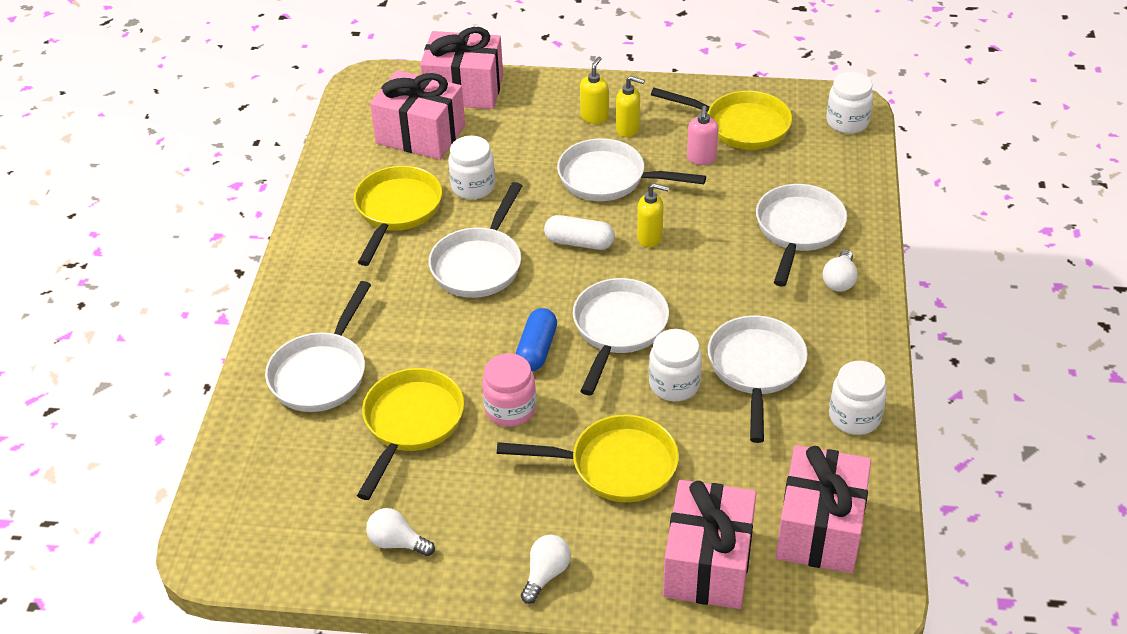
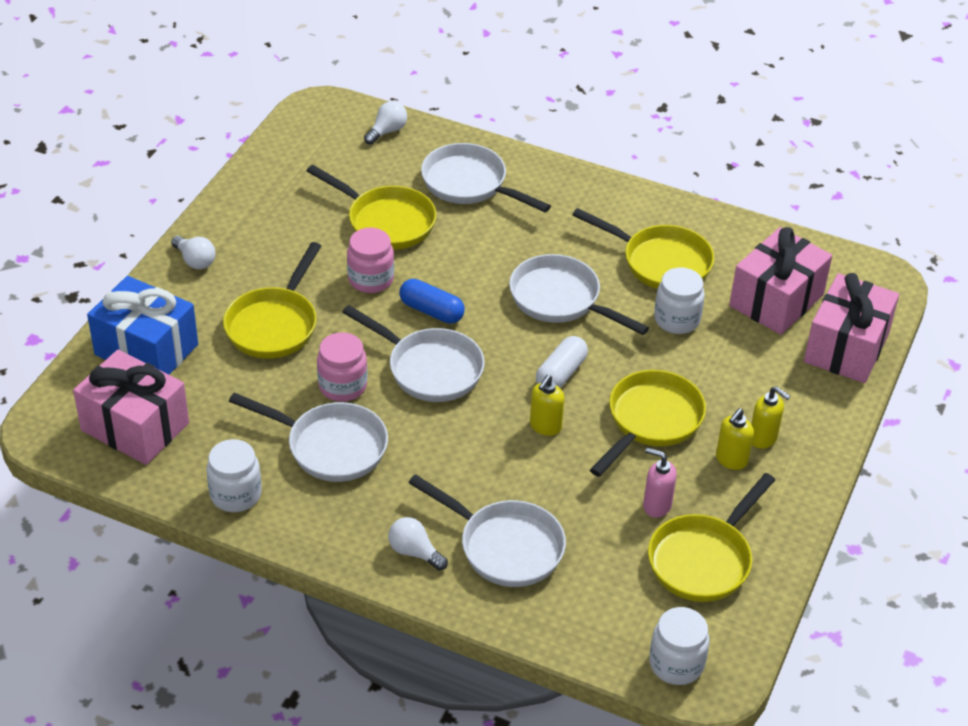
camera: 105 degrees right, 0 degrees up
(397, 543) = (272, 193): white light bulb -> white light bulb (387, 131)
(609, 179) = (651, 421): white pan -> yellow pan
(674, 384) = (342, 386): white jar -> pink jar
(708, 563) = (146, 349): pink gift -> blue gift

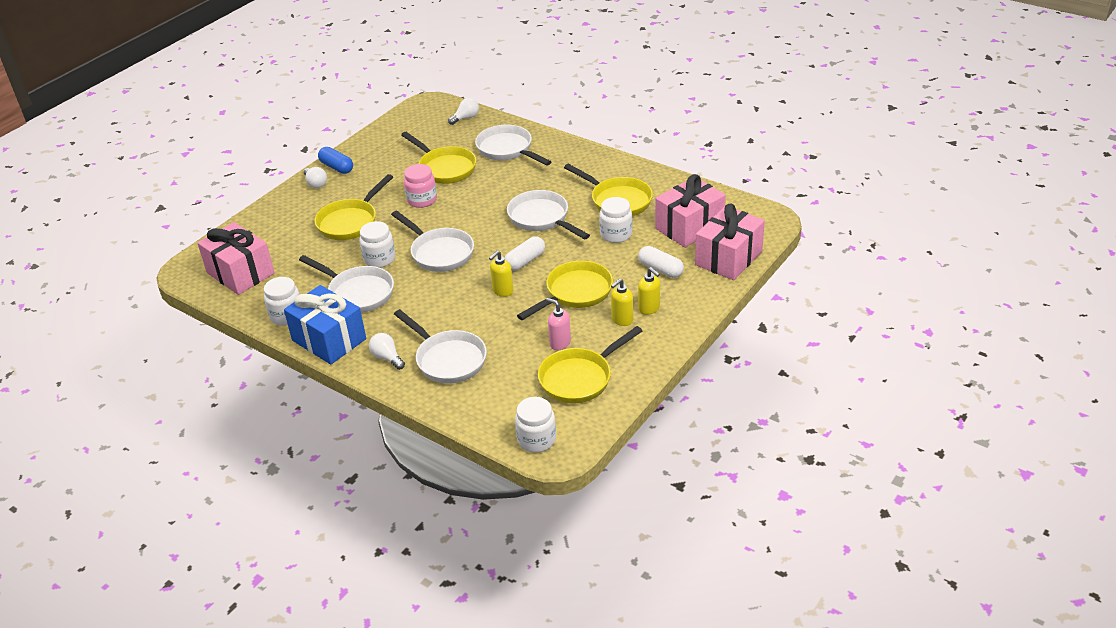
camera: 15 degrees right, 5 degrees down
(146, 349) = (265, 231): blue gift -> blue gift (329, 340)
(342, 386) = (379, 259): pink jar -> white jar
(431, 311) = (454, 220): blue capsule -> blue capsule (337, 167)
(758, 373) = (660, 269): none -> white capsule

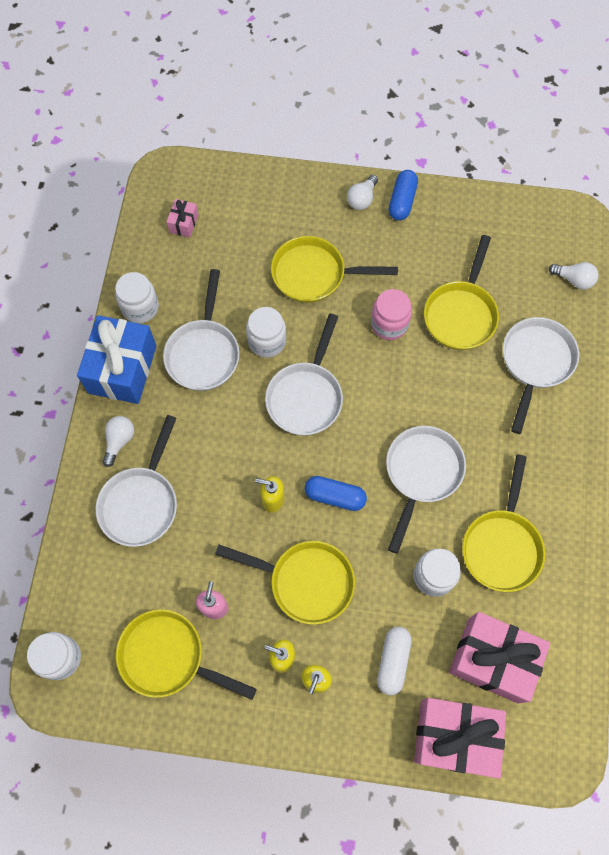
camera: 60 degrees right, 30 degrees up
(240, 273) = (184, 223): pink gift -> pink gift, size x0.45
(525, 261) = (335, 496): white capsule -> blue capsule

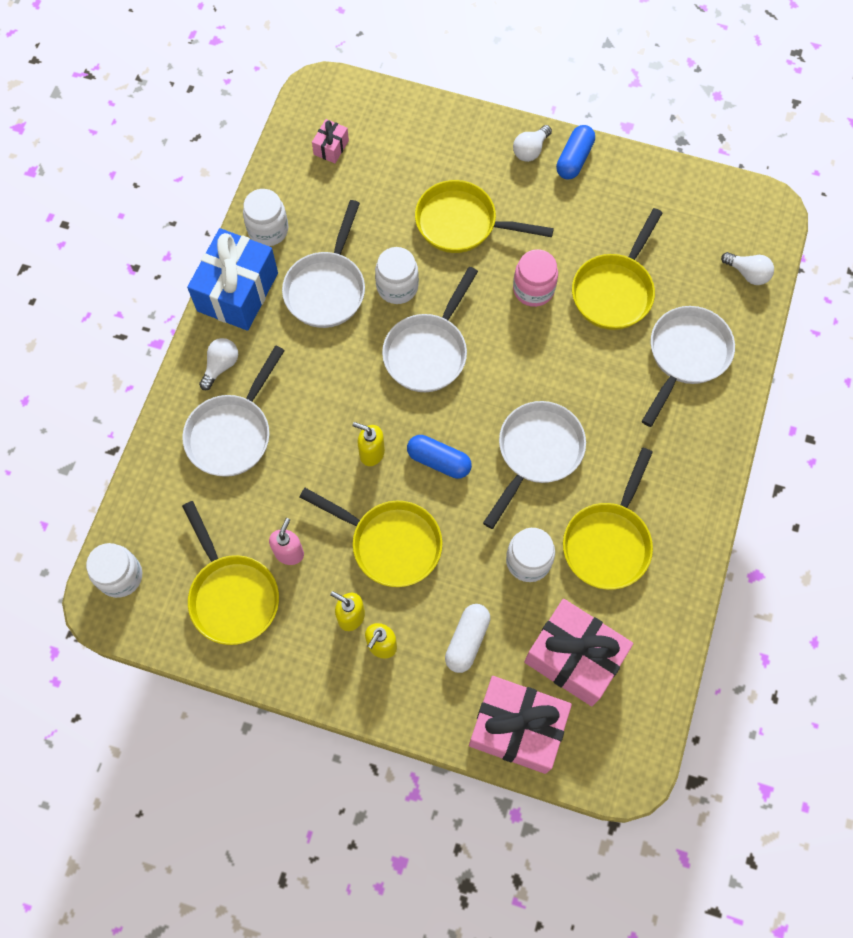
camera: 10 degrees right, 0 degrees up
(168, 657) = (232, 595): yellow pan -> yellow pan turned 150 degrees counterclockwise

